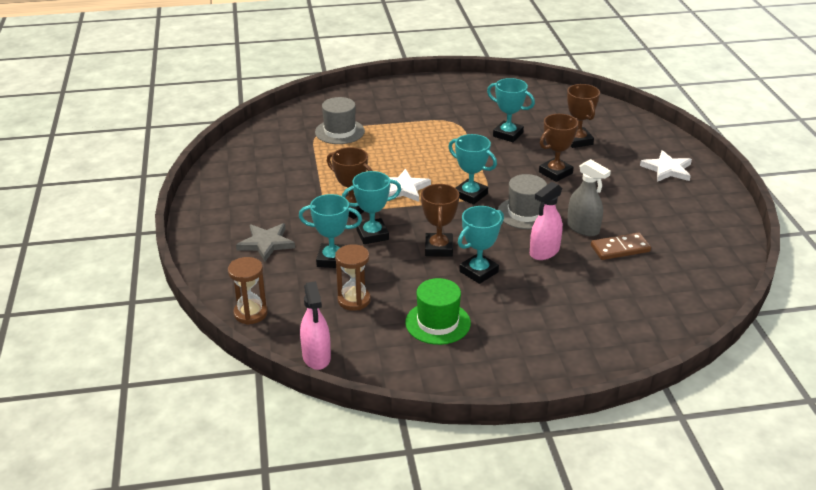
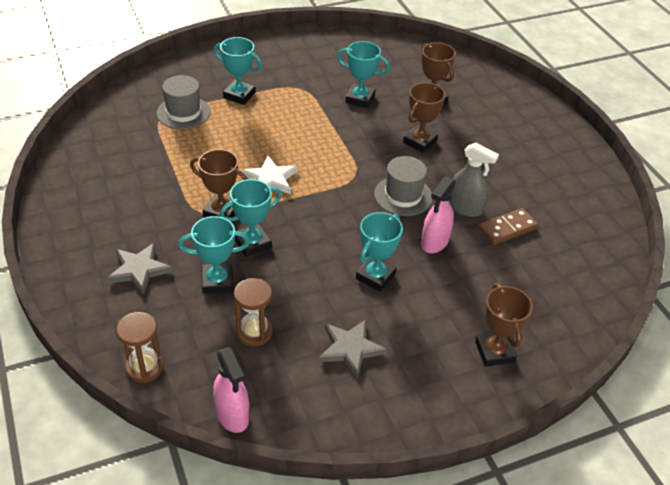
camera: 15 degrees left, 10 degrees up
(438, 248) = (326, 252): brown trophy -> brown trophy (494, 352)
(438, 323) = (350, 349): green hat -> grey star
(470, 195) = (341, 179): turquoise trophy -> turquoise trophy (239, 95)
(667, 169) = (526, 126): white star -> none

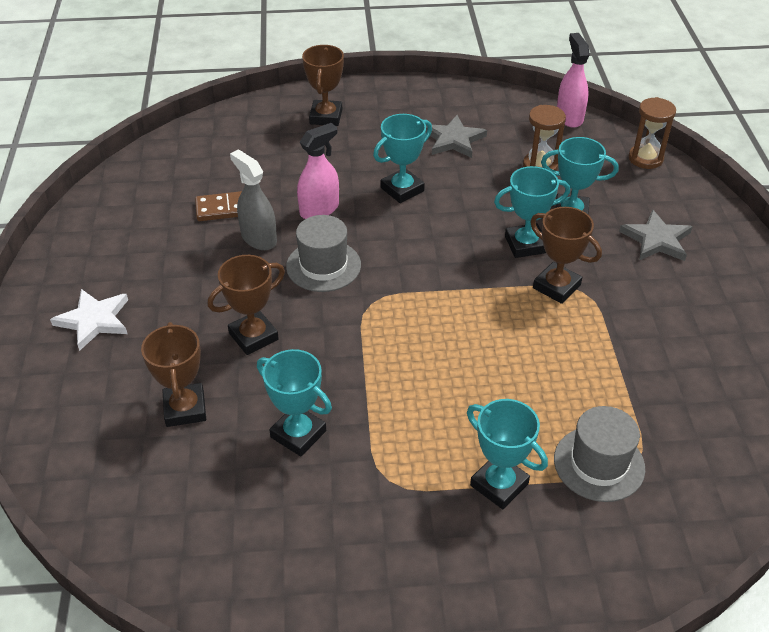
camera: 160 degrees left, 0 degrees up
(270, 179) = (485, 319): white star -> white star (94, 320)

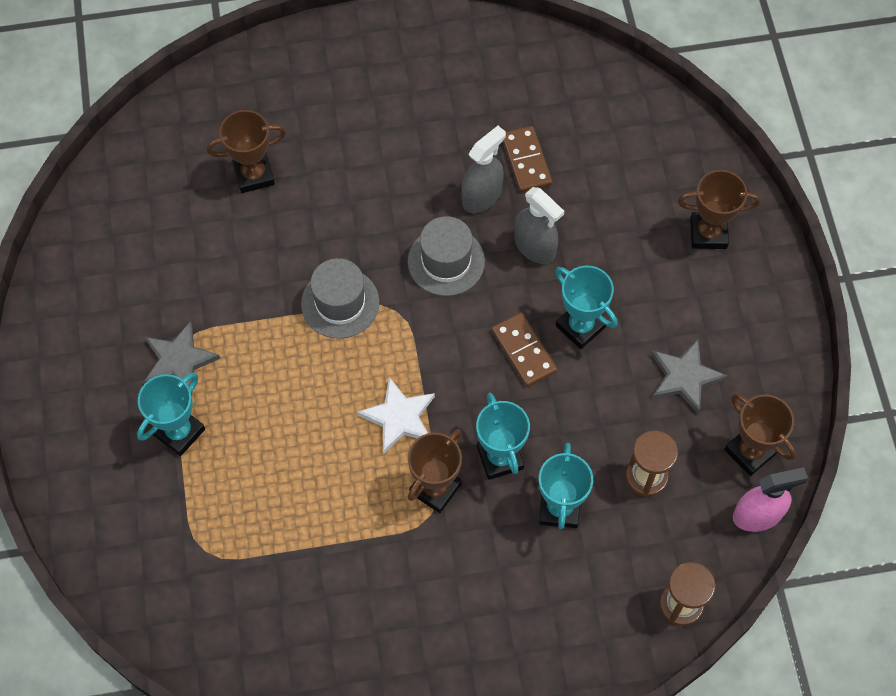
camera: 85 degrees right, 20 degrees up
(94, 320) = (354, 81): white star -> white star (399, 417)
(253, 336) = (343, 213): brown trophy -> brown trophy (750, 451)
(298, 434) = (229, 267): turquoise trophy -> none
(319, 209) = (535, 247): pink spray bottle -> grey spray bottle
(422, 223) = (524, 351): none -> brown domino
(599, 464) = (203, 518): grey hat -> grey hat (340, 303)
(656, 240) = (524, 602): grey star -> grey star (179, 361)

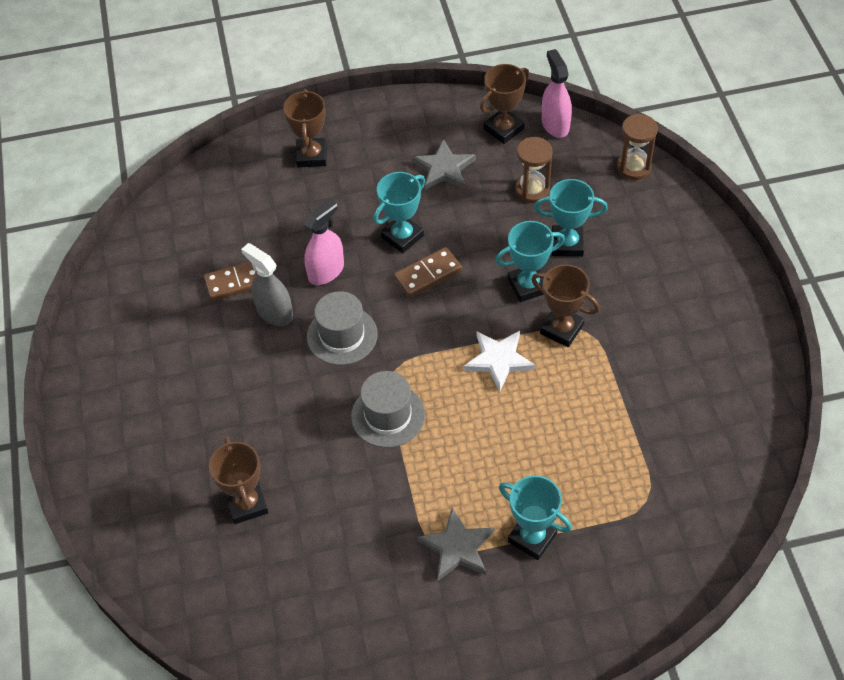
camera: 90 degrees left, 10 degrees down
(535, 247) = (326, 271): grey spray bottle -> pink spray bottle

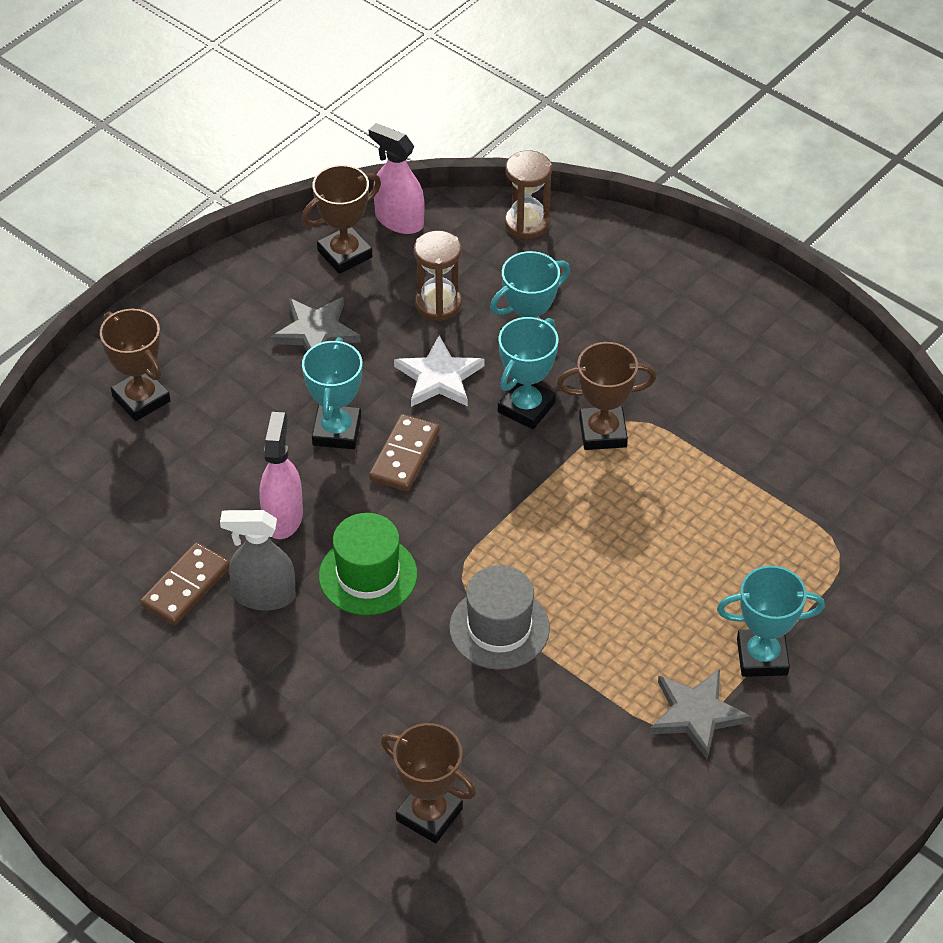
camera: 40 degrees left, 5 degrees down
(342, 335) = (368, 575): grey hat -> green hat
(498, 360) = (565, 501): white star -> white star (439, 377)
(503, 129) = (344, 254): brown trophy -> brown trophy turned 45 degrees clockwise

